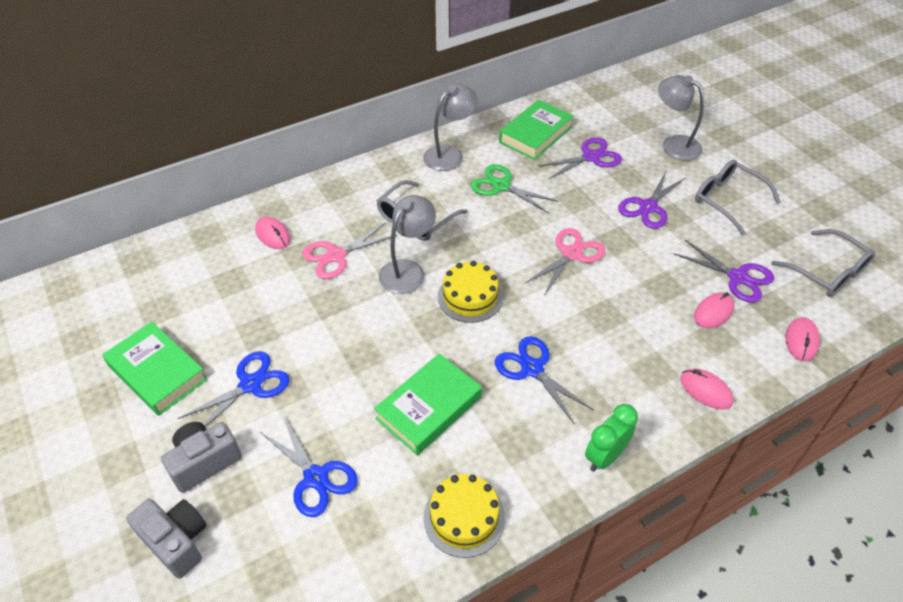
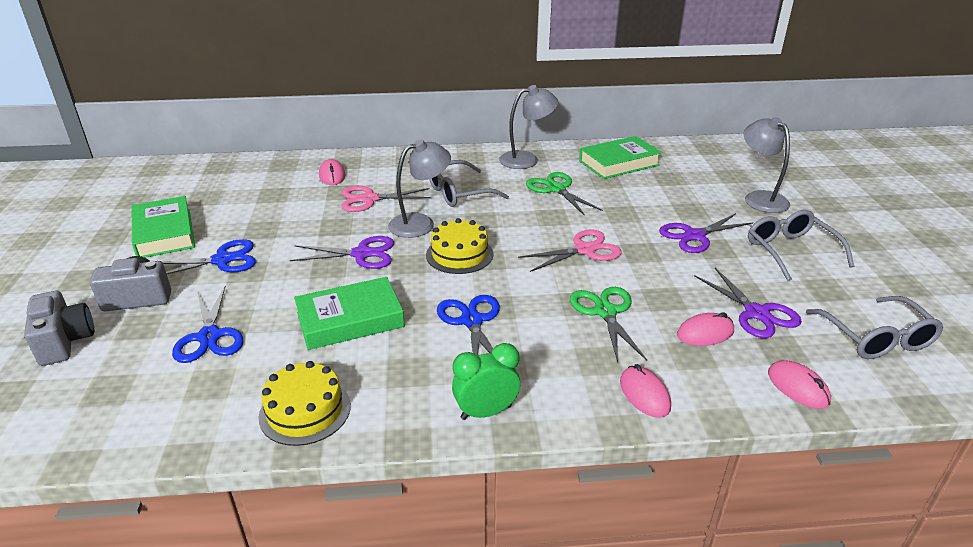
camera: 25 degrees right, 15 degrees down
(591, 157) = (662, 189): purple scissors -> purple scissors (361, 254)
(629, 318) = (605, 312): none -> green scissors
(801, 341) = (798, 387): pink mouse -> pink mouse turned 75 degrees counterclockwise

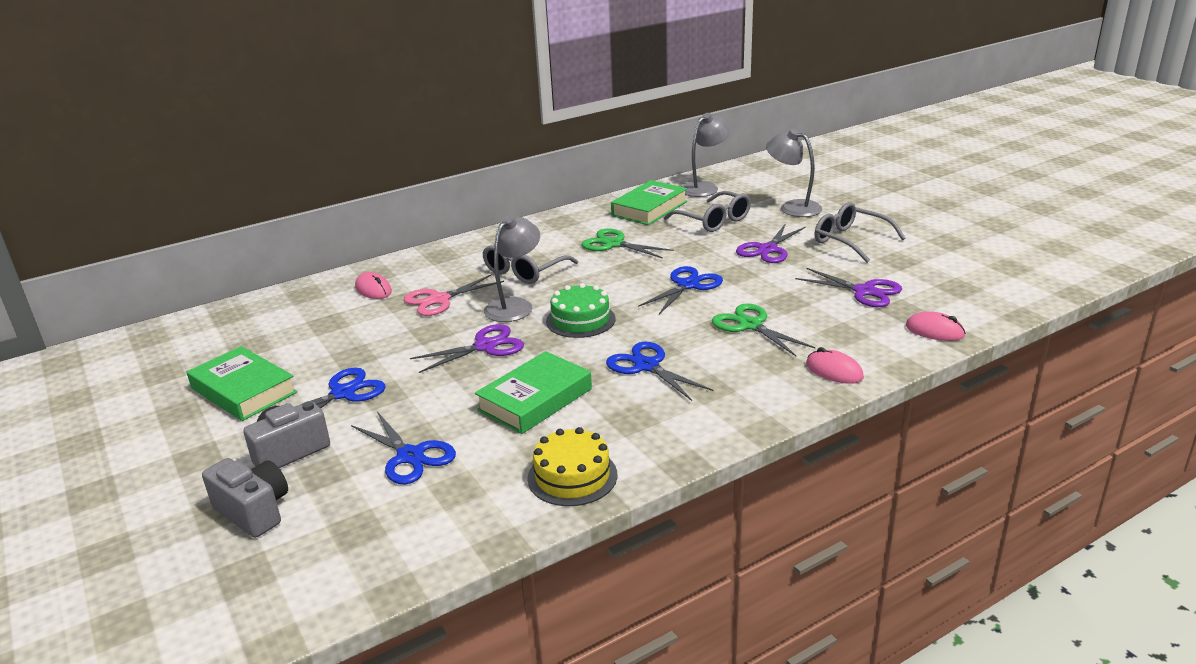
camera: 25 degrees left, 5 degrees down
(459, 254) = (580, 320): yellow cake -> green cake
(486, 412) = (726, 424): green clock -> none
(526, 159) = (560, 226): grey lamp -> grey lamp (704, 187)
(584, 250) = (688, 285): pink scissors -> blue scissors
(705, 333) = (840, 316): pink mouse -> none
(876, 338) = (959, 283): grey glasses -> grey glasses (714, 221)

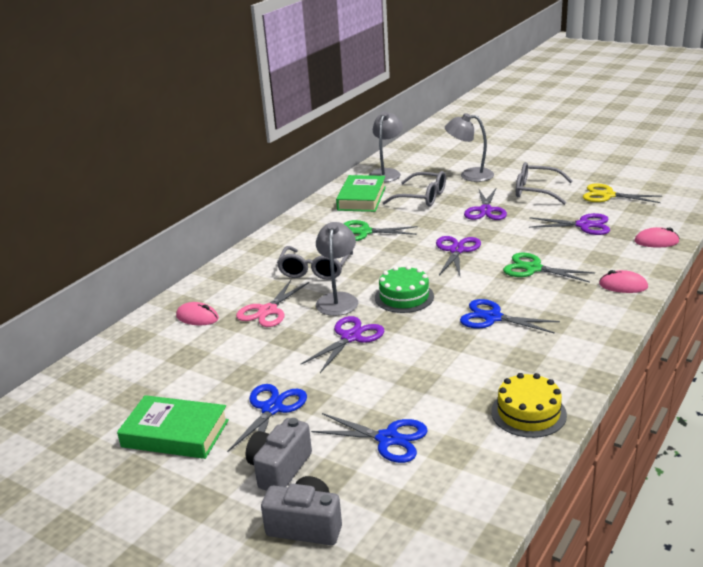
camera: 25 degrees left, 0 degrees up
(535, 399) = (437, 366): green book -> none
(688, 285) = (457, 250): blue scissors -> purple scissors
(933, 264) = (607, 195): none -> yellow scissors

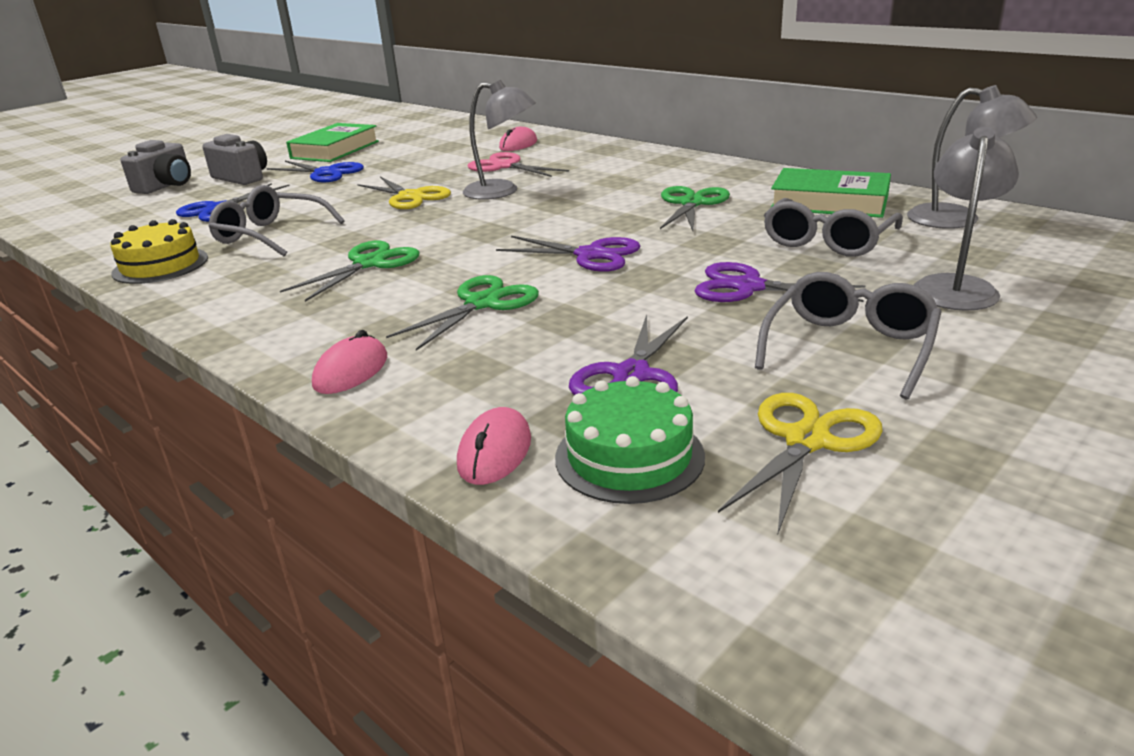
camera: 100 degrees right, 0 degrees up
(314, 270) = (587, 181): grey glasses -> grey glasses (270, 235)
(351, 337) = (410, 197): purple scissors -> yellow scissors
(404, 297) = (475, 220): green cake -> green cake (629, 456)
(492, 317) = (369, 264): blue scissors -> green scissors

